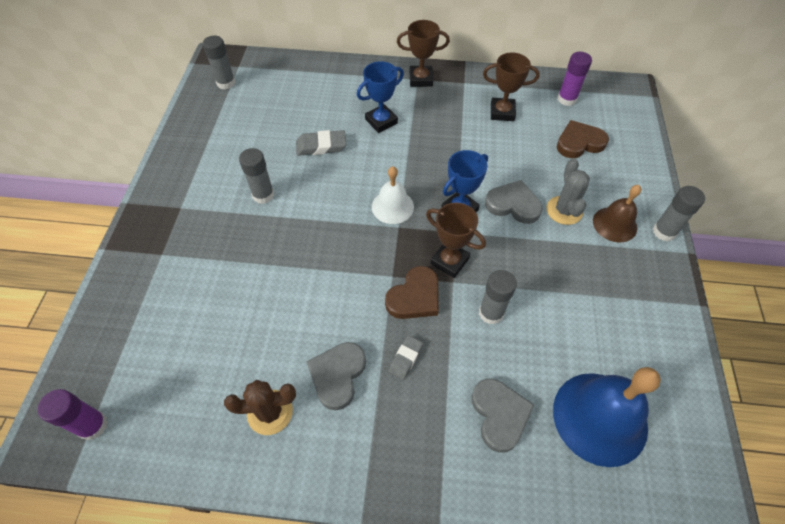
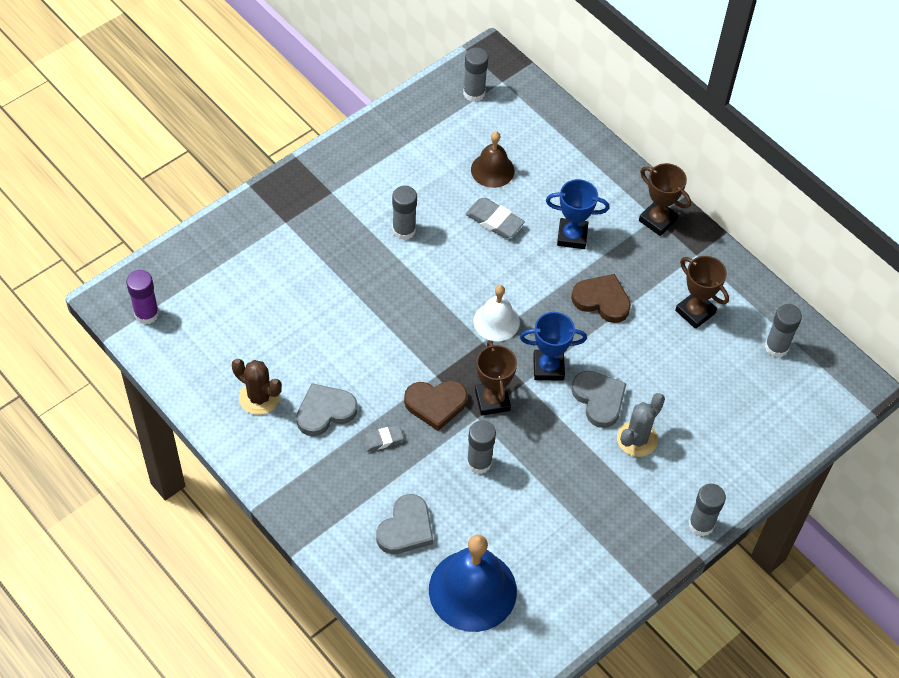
camera: 40 degrees right, 0 degrees up
(566, 99) = (776, 347): purple glue stick -> grey glue stick
(579, 142) = (731, 395): brown heart -> brown heart (602, 300)
(614, 224) = (666, 484): brown bell -> brown bell (492, 170)

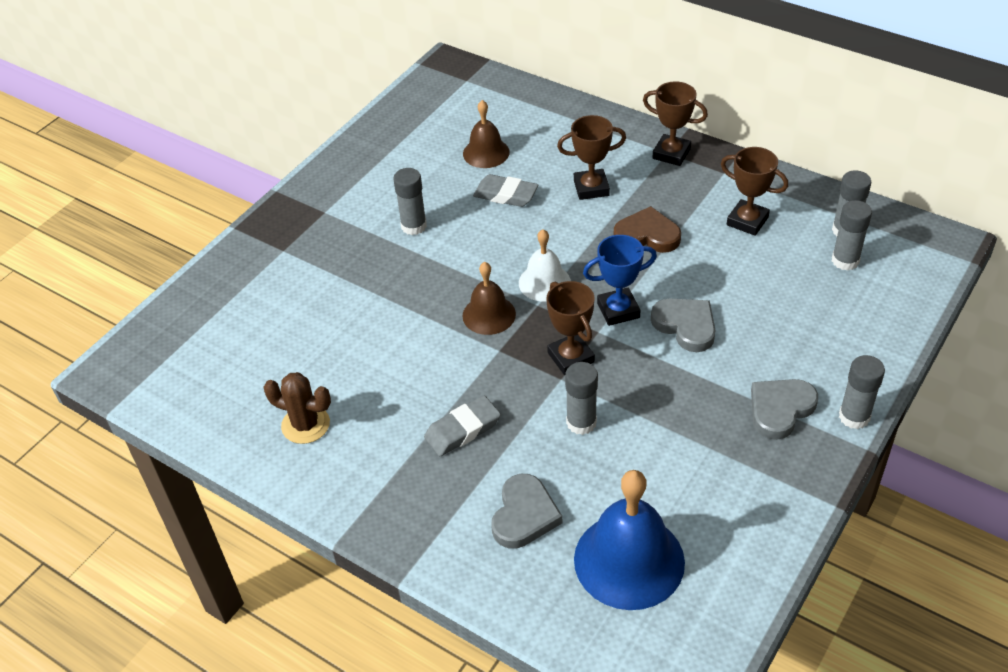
camera: 10 degrees left, 10 degrees down
(146, 314) = (150, 375): purple glue stick -> none
(325, 411) = (386, 419): grey heart -> grey heart (780, 409)
(382, 440) = (462, 430): grey eraser -> grey eraser, size x1.55
(435, 404) = (509, 378): brown heart -> none
(439, 339) = (489, 314): none -> brown bell
(474, 93) = (442, 96): grey glue stick -> grey glue stick (845, 261)
(572, 236) = (591, 188): blue trophy -> brown trophy
(637, 439) = (744, 352): grey cactus -> none

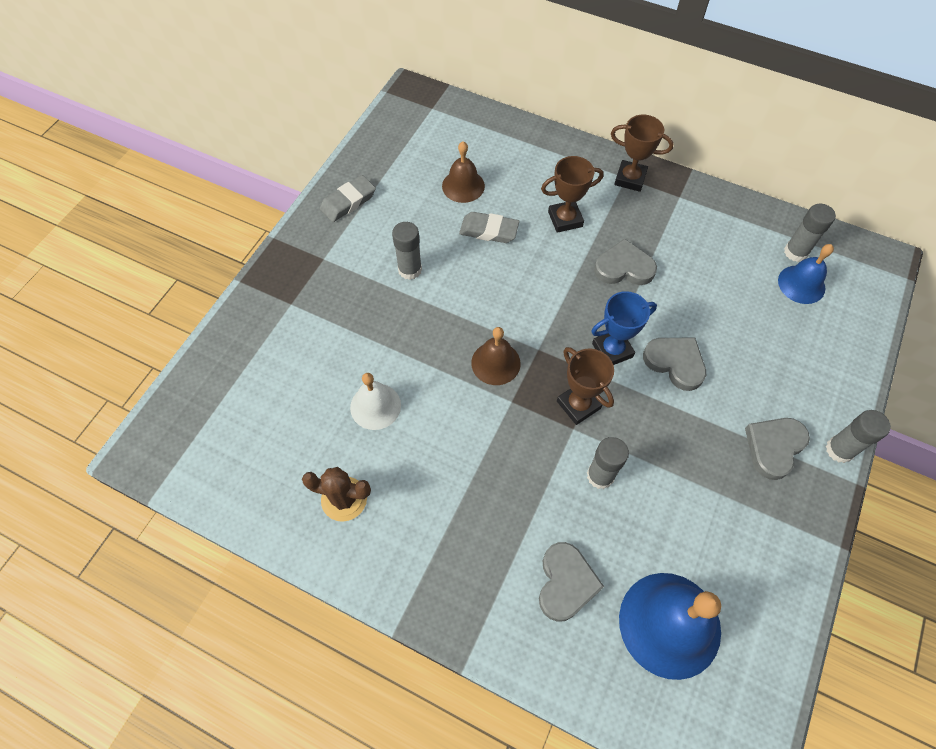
camera: 10 degrees left, 15 degrees up
(462, 430) = (493, 492): grey eraser -> grey eraser (348, 202)
(544, 282) = (540, 324): white bell -> white bell (375, 406)
(647, 235) = (624, 267): brown heart -> grey heart
(747, 221) = (709, 247): brown trophy -> none
(845, 261) = (801, 284): grey glue stick -> blue bell

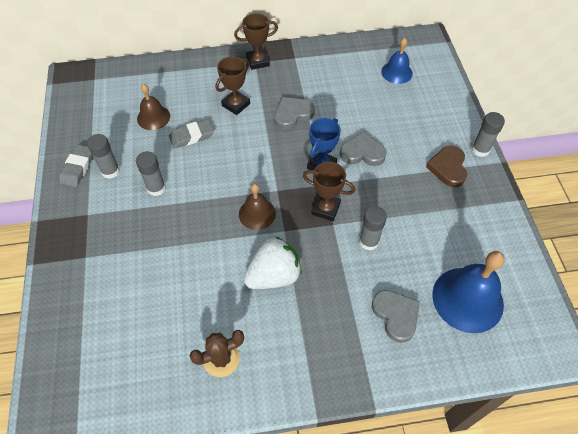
camera: 35 degrees left, 5 degrees down
(375, 406) = (198, 287): white bell -> none
(462, 445) = (273, 275): none -> white strawberry
(774, 447) = (448, 168): grey heart -> brown heart
(795, 252) = (381, 56): grey glue stick -> grey glue stick (110, 171)

